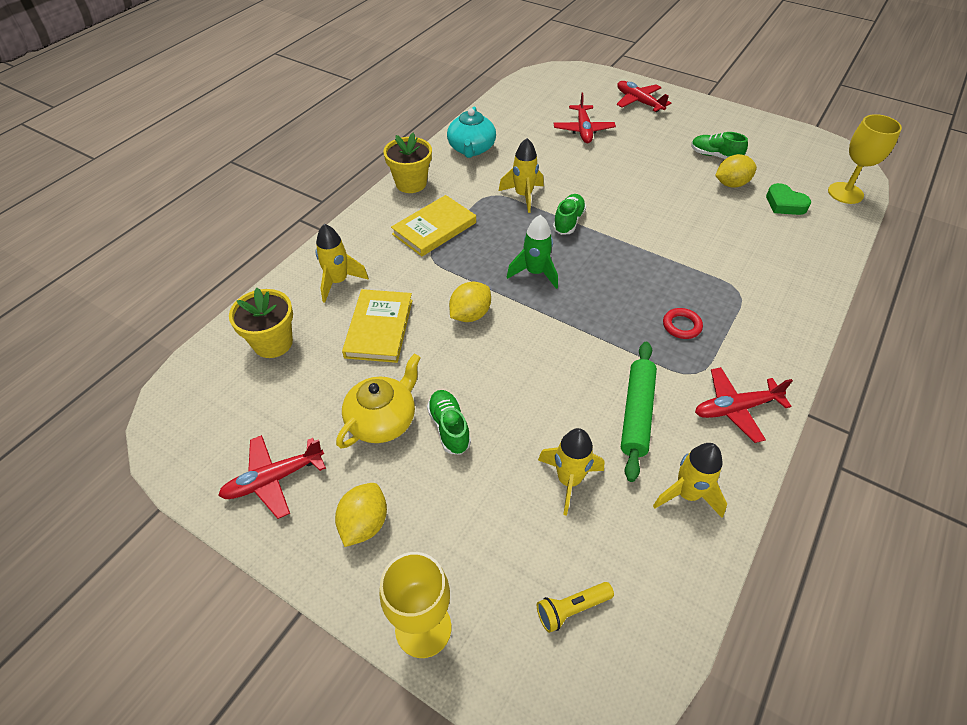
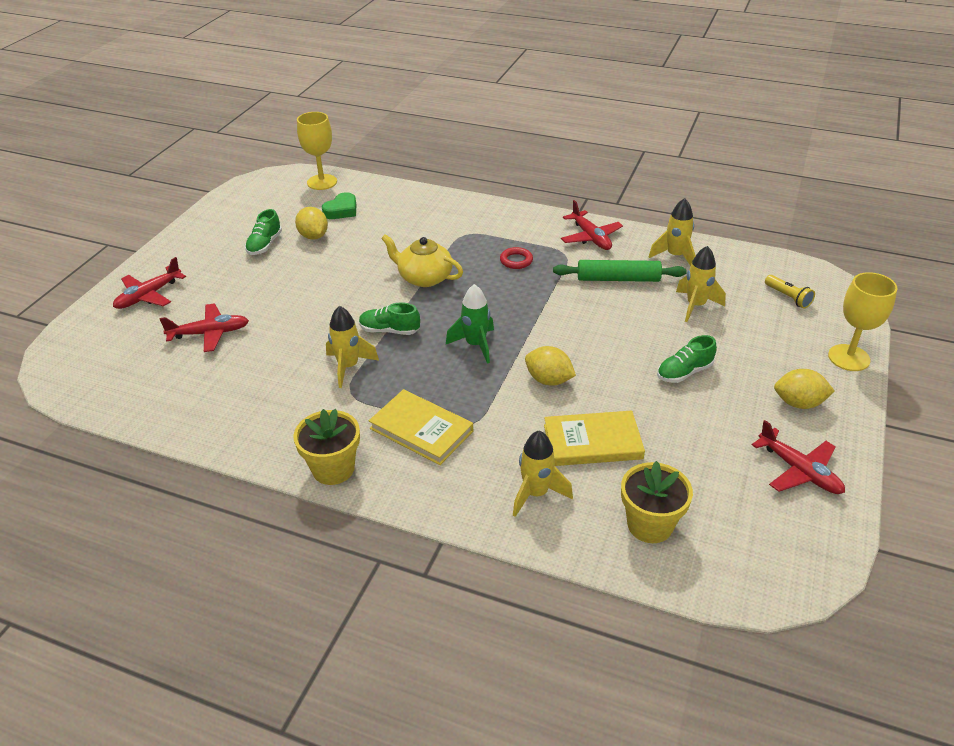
camera: 100 degrees left, 10 degrees down
(382, 420) = (699, 414): yellow teapot -> yellow teapot (424, 278)
(471, 149) = (250, 424): turquoise teapot -> none

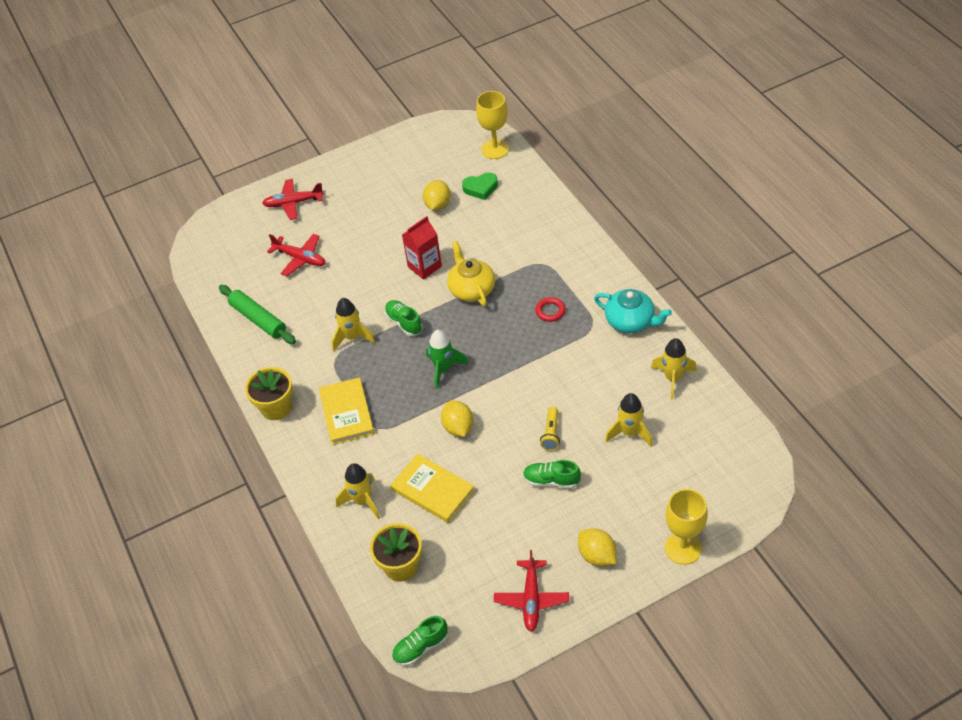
camera: 45 degrees right, 10 degrees up
(265, 245) = (399, 195): green shoe -> green shoe (420, 647)
(357, 282) = (424, 267): none -> red carton
(591, 237) = (630, 321): red plane -> turquoise teapot
(618, 279) = (603, 373): green rolling pin -> green rolling pin (258, 319)
(788, 297) = (710, 470): yellow flashlight -> yellow flashlight (551, 434)

